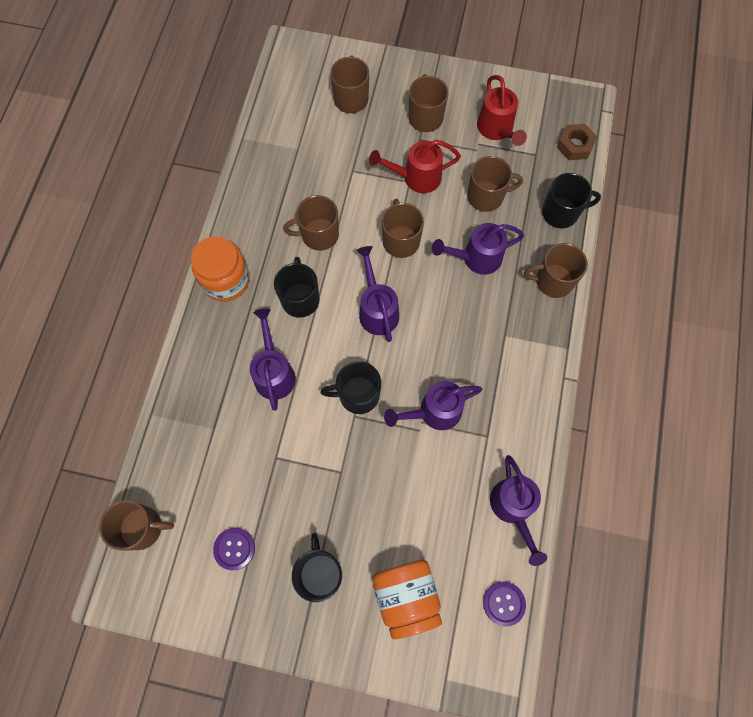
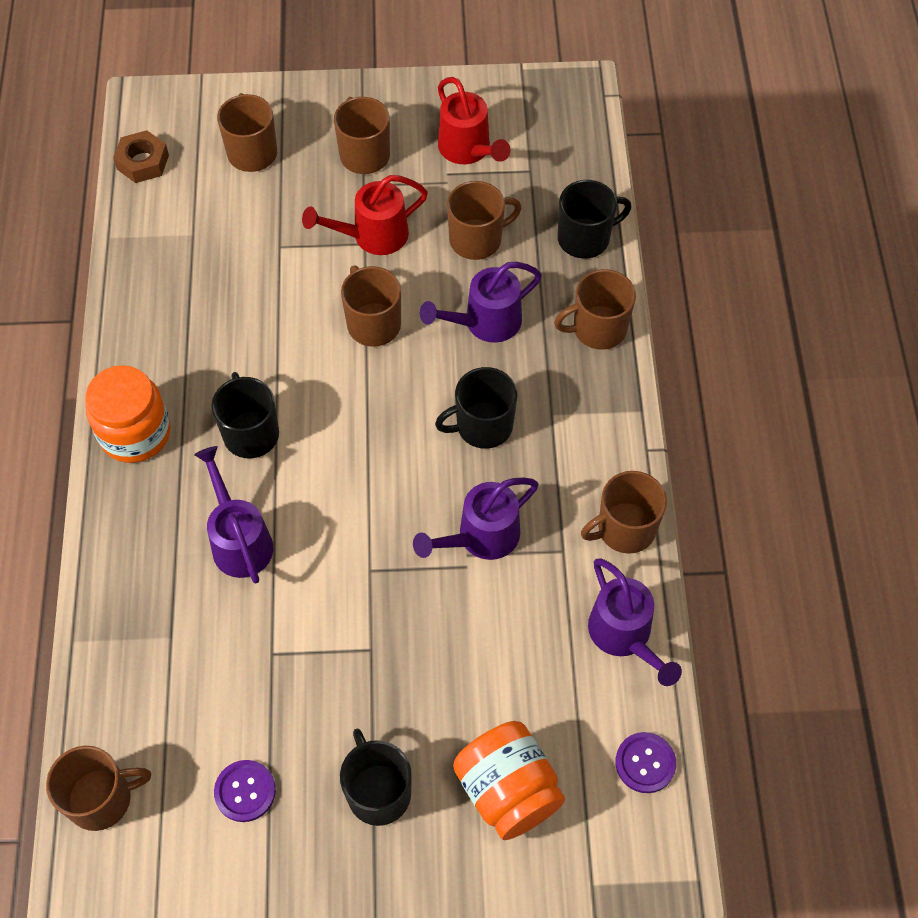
camera: 15 degrees left, 10 degrees down
(319, 235) = (254, 342): brown mug -> brown mug (625, 529)
(358, 395) = (367, 541): black mug -> black mug (483, 426)
(377, 309) = (364, 421): purple watering can -> none
(575, 145) = (580, 148): brown nut -> brown nut (143, 162)

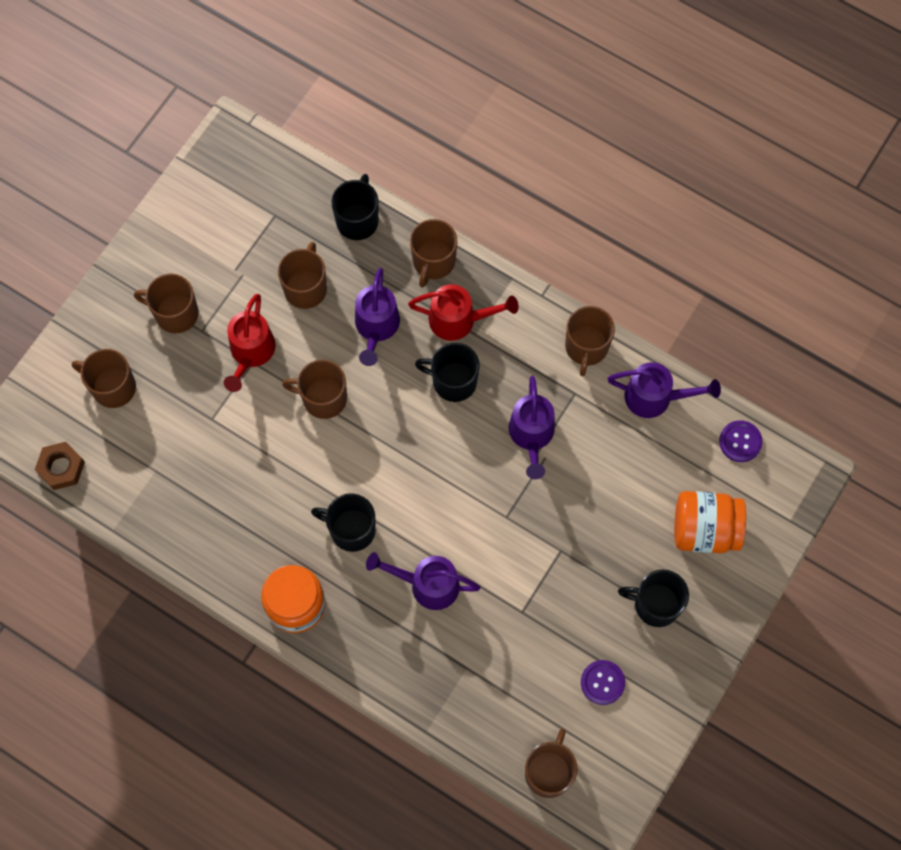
camera: 55 degrees left, 10 degrees up
(468, 150) = (226, 243): red watering can -> red watering can (459, 320)
(483, 426) = (453, 381): black mug -> black mug turned 90 degrees clockwise

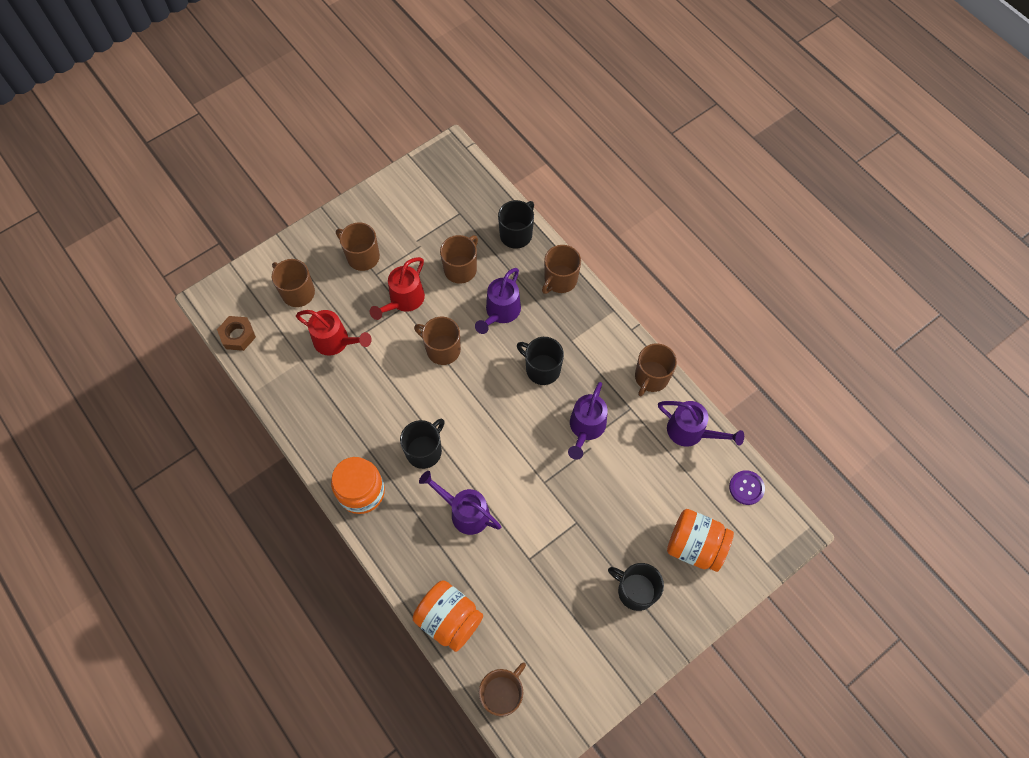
camera: 20 degrees right, 5 degrees down
(351, 529) = (424, 451): black mug -> black mug turned 90 degrees clockwise
(457, 713) = (449, 619): none -> orange jar
(459, 320) = (563, 327): red watering can -> red watering can (336, 342)
(602, 682) = (571, 637): purple button -> none

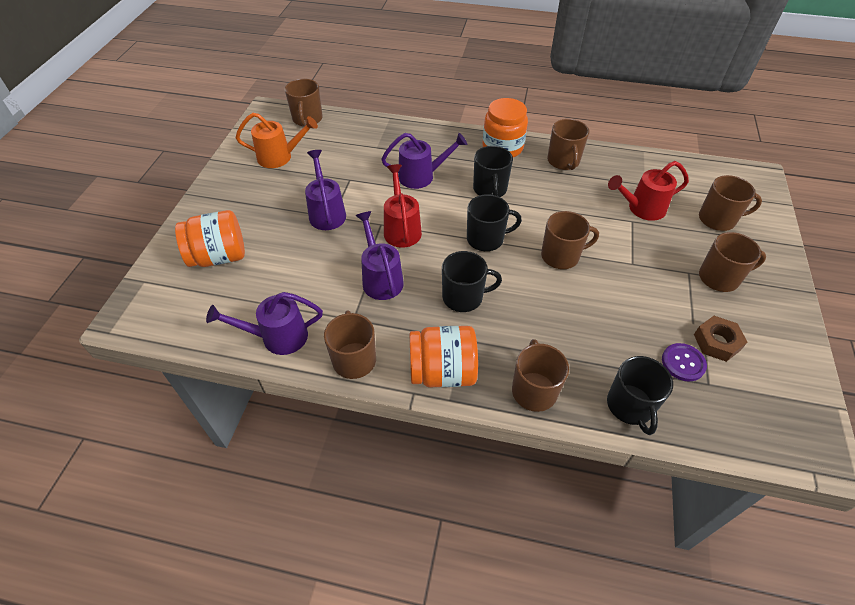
camera: 140 degrees right, 15 degrees down
(238, 335) = (705, 170): brown nut -> brown nut (717, 342)
(403, 301) = (639, 268): red watering can -> red watering can (401, 228)
(449, 619) = (374, 128): orange jar -> orange jar (442, 372)
(461, 269) = (633, 330): brown mug -> brown mug (563, 161)
(500, 312) = (551, 317): purple watering can -> purple watering can (326, 212)
(570, 646) = (280, 157): none -> orange watering can
(635, 591) = (252, 206): black mug -> black mug (486, 239)
(746, 488) = (192, 325): purple button -> purple button (683, 363)

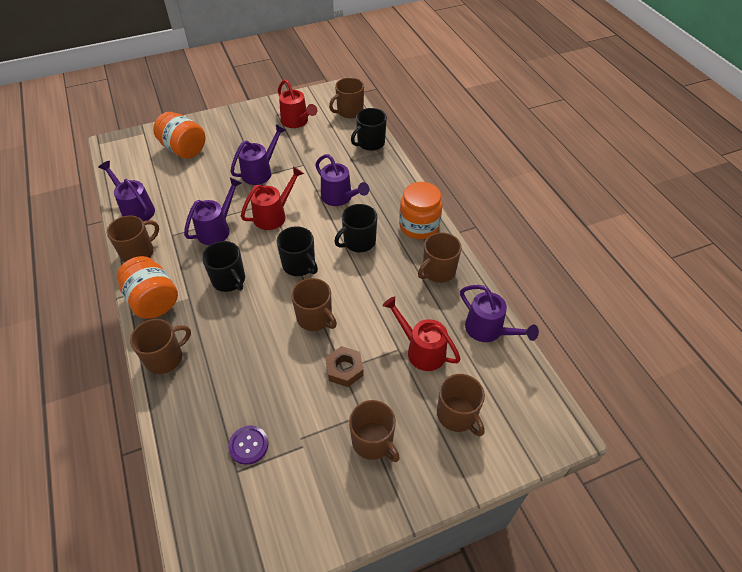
camera: 55 degrees right, 0 degrees up
(280, 157) = (297, 122): orange watering can -> red watering can
(630, 406) = (182, 423): black mug -> black mug (370, 143)
(645, 165) = (489, 330): none -> purple watering can
(717, 342) = (288, 463): brown nut -> brown nut (344, 369)

